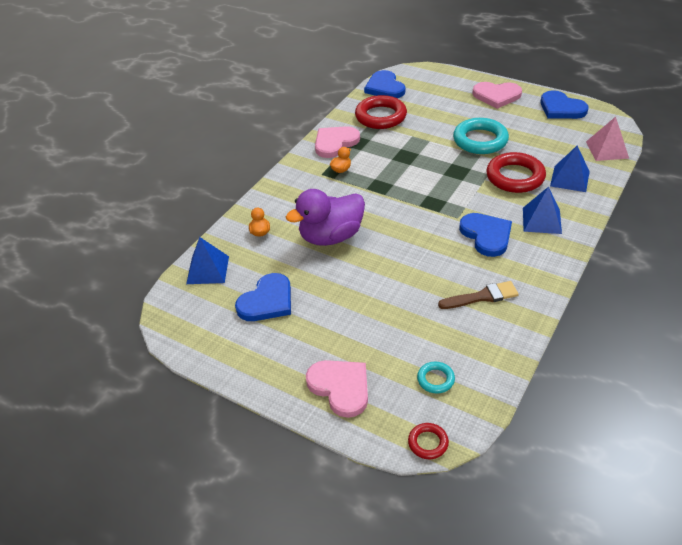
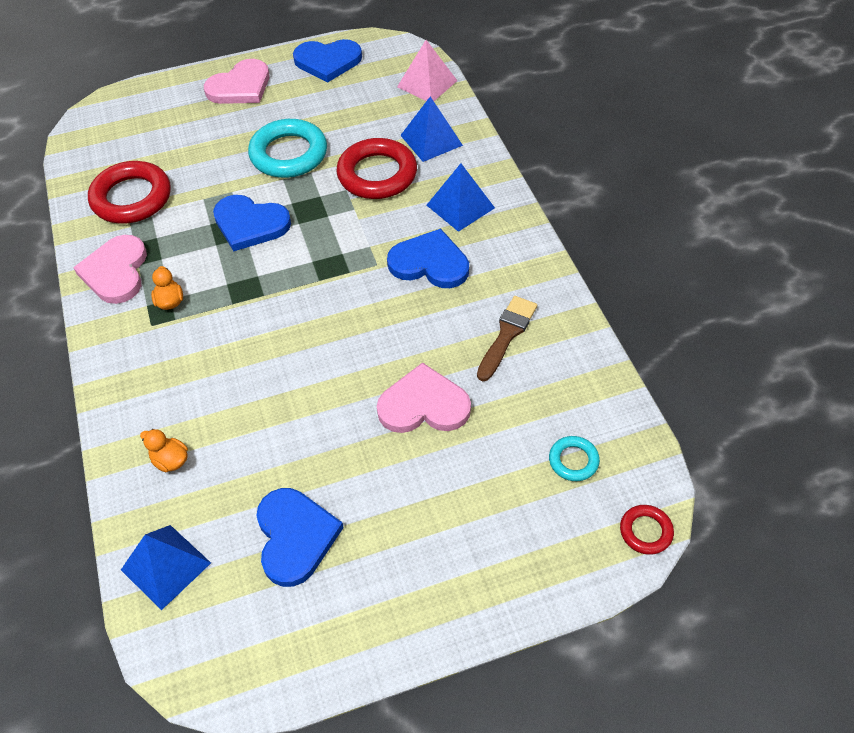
camera: 50 degrees left, 10 degrees up
(331, 237) = (267, 395): purple duck -> none
(340, 387) = (501, 557): pink heart -> pink heart (423, 405)
(385, 87) = (87, 155): blue heart -> blue heart (250, 224)

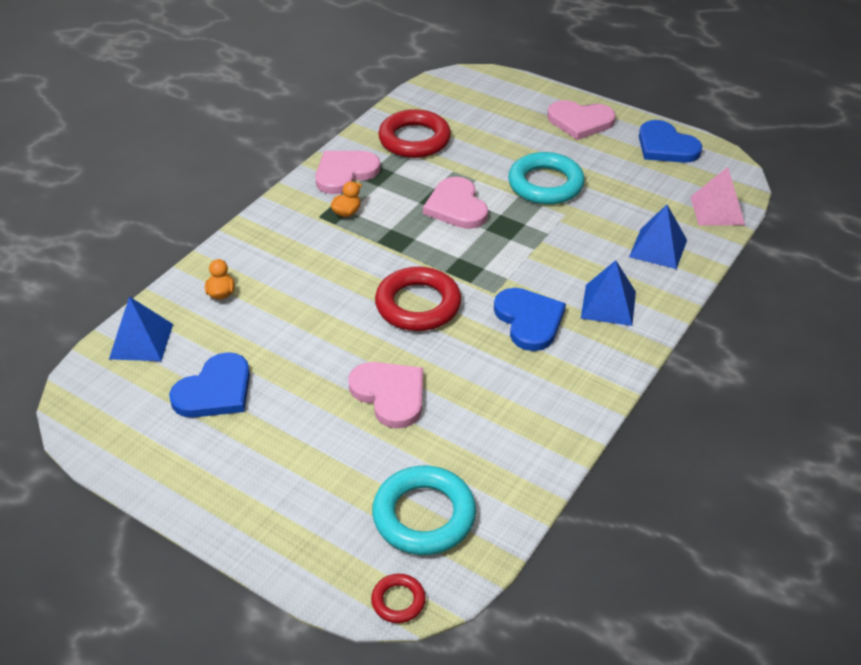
camera: 50 degrees right, 10 degrees down
(250, 224) = (456, 206): blue heart -> pink heart
(377, 174) = (583, 240): red ring -> red ring (418, 305)
(507, 334) = (507, 406): brown brush -> none
(573, 461) = (424, 515): turquoise ring -> turquoise ring, size x2.04

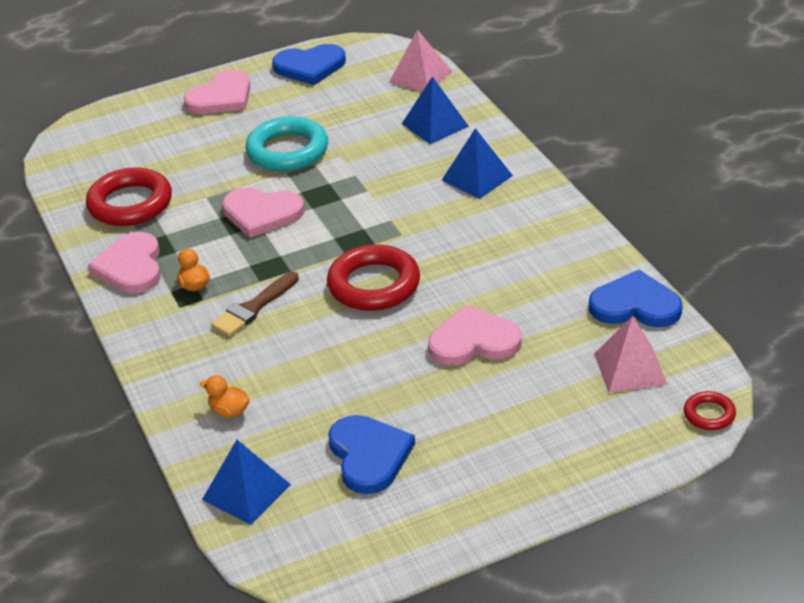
camera: 55 degrees left, 5 degrees down
(343, 253) = (253, 308): none -> brown brush
(424, 515) = (630, 369): turquoise ring -> pink pyramid
(529, 320) = (455, 227): blue heart -> blue heart (635, 305)

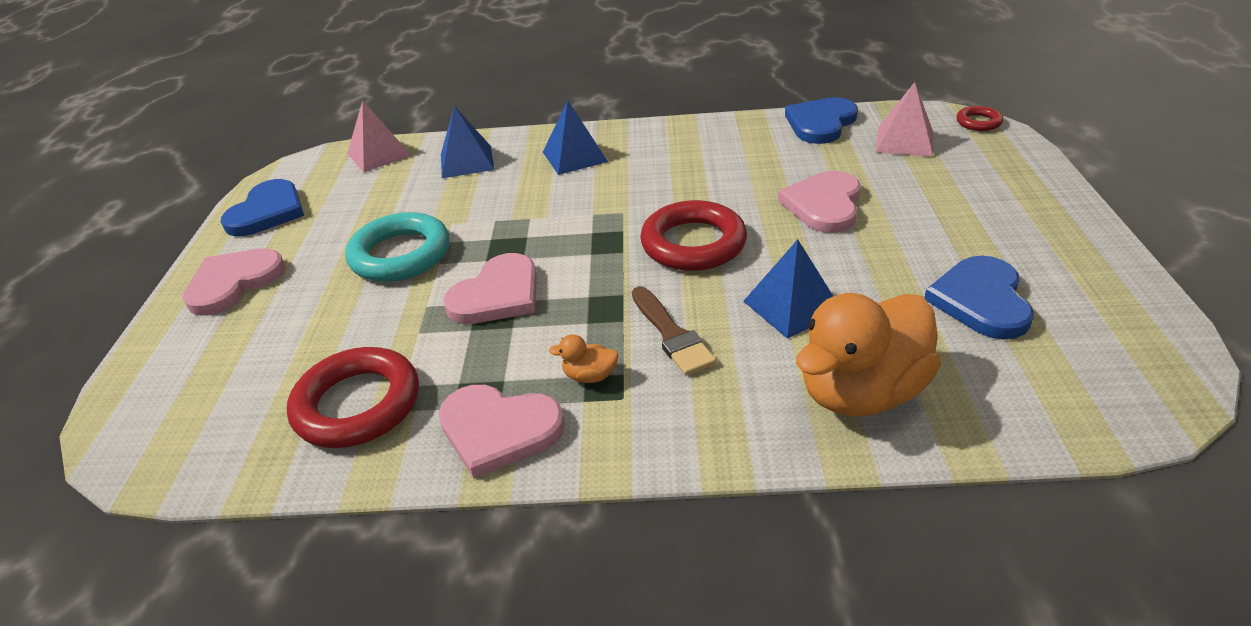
camera: 65 degrees left, 0 degrees up
(221, 97) = (233, 283): pink heart -> pink heart turned 120 degrees counterclockwise
(229, 411) = (861, 392): orange duck -> orange duck, size x2.49
(246, 492) = (1023, 406): blue pyramid -> blue pyramid (792, 306)
(369, 456) = (981, 300): blue heart -> blue heart turned 90 degrees counterclockwise

